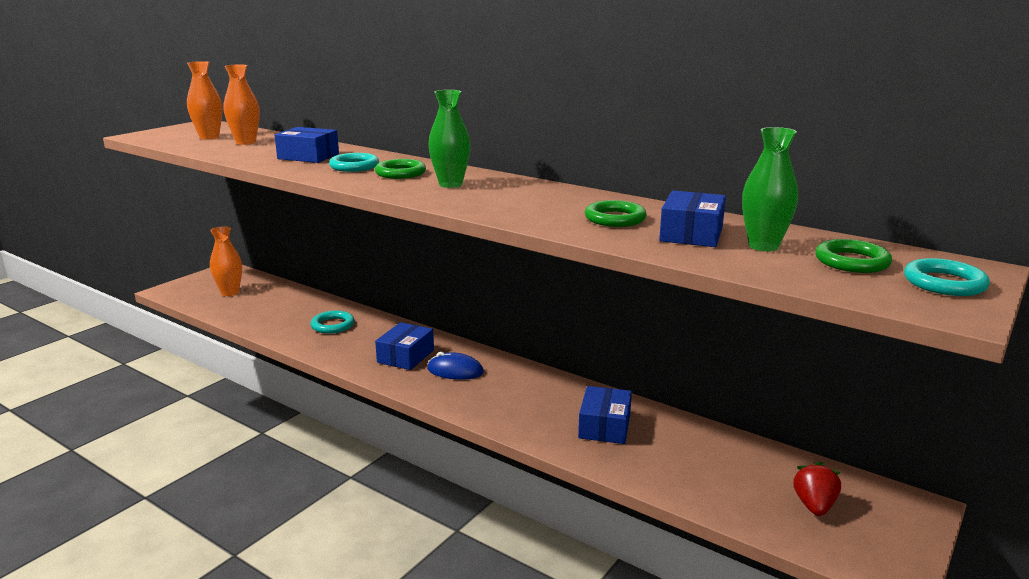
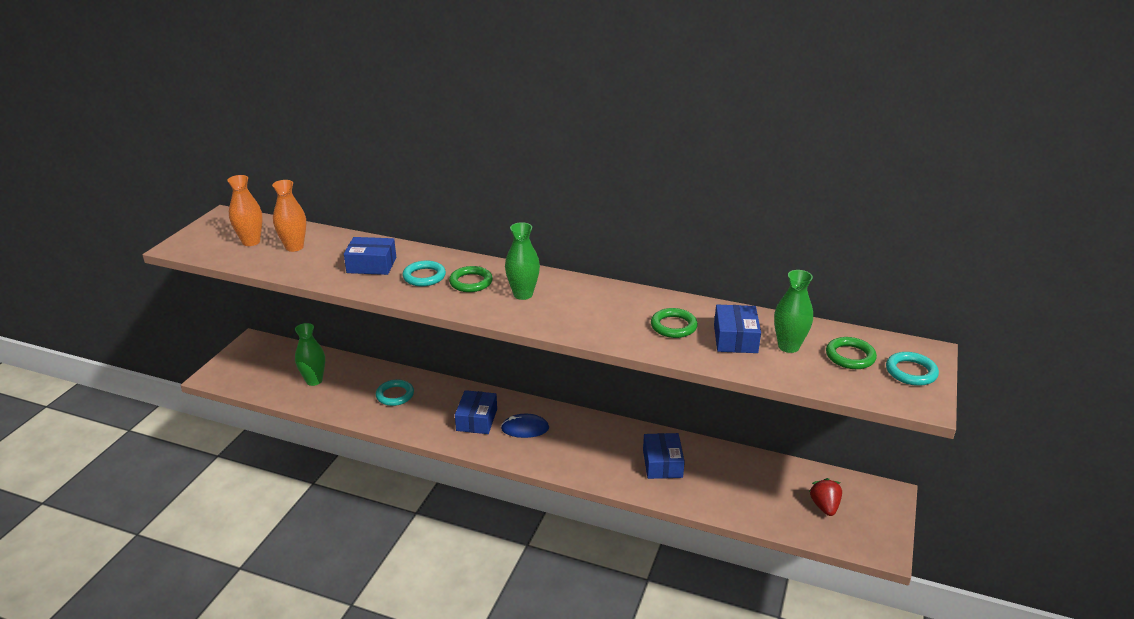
camera: 15 degrees left, 10 degrees up
(230, 292) = (275, 370): orange vase -> none
(260, 304) = (314, 380): none -> green vase

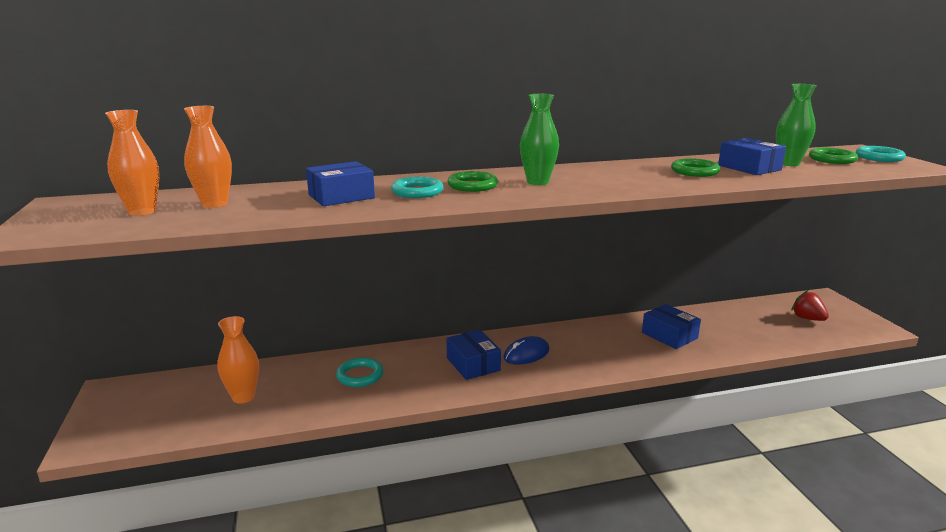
camera: 35 degrees left, 10 degrees down
(314, 380) = (243, 397): green vase -> orange vase

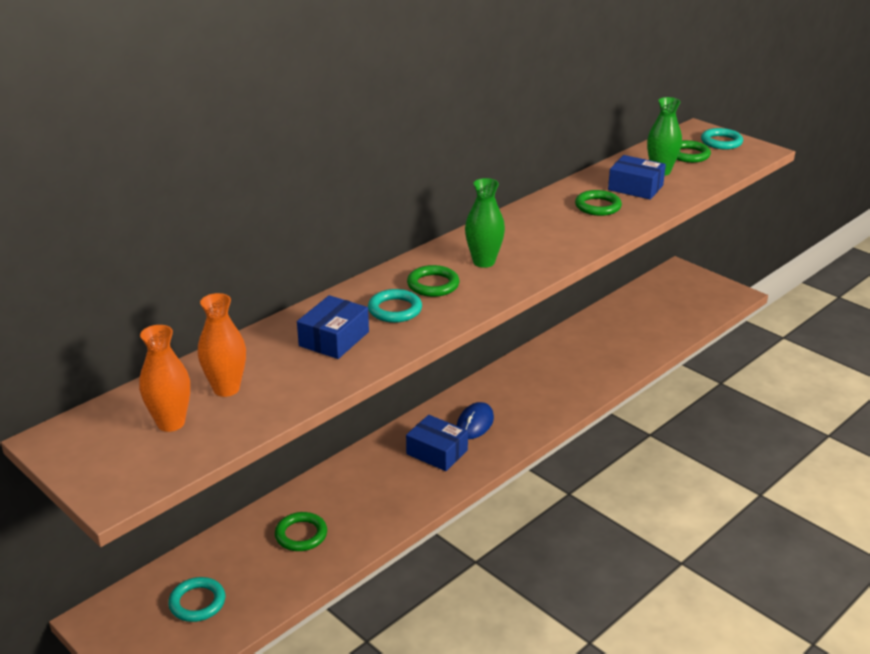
camera: 30 degrees left, 10 degrees up
(243, 397) = (253, 569): orange vase -> none
(305, 386) = (301, 535): none -> green ring
(360, 375) = (343, 504): turquoise ring -> turquoise ring (197, 602)
(669, 335) = (581, 359): blue box -> none
(807, 318) = (678, 301): red strawberry -> none

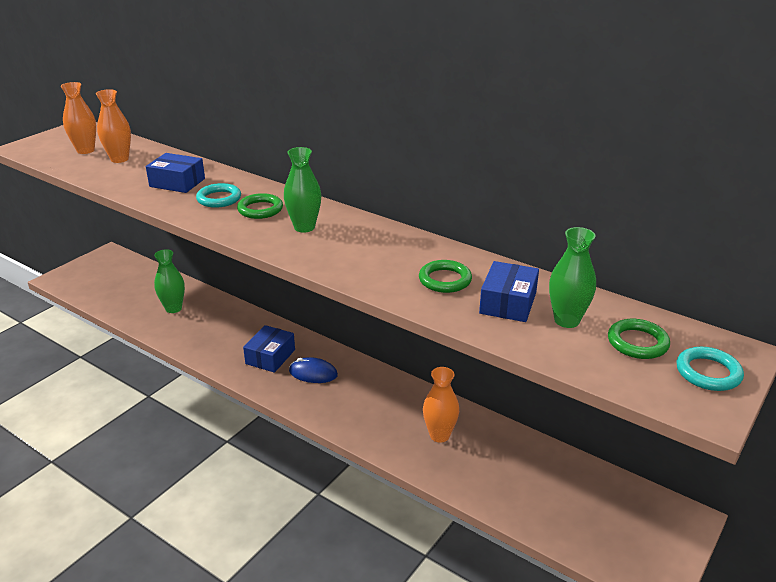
camera: 80 degrees right, 0 degrees up
(197, 602) = (115, 282): turquoise ring -> none
(301, 535) = (173, 308): green ring -> green vase
(582, 358) = (439, 435): none -> orange vase

